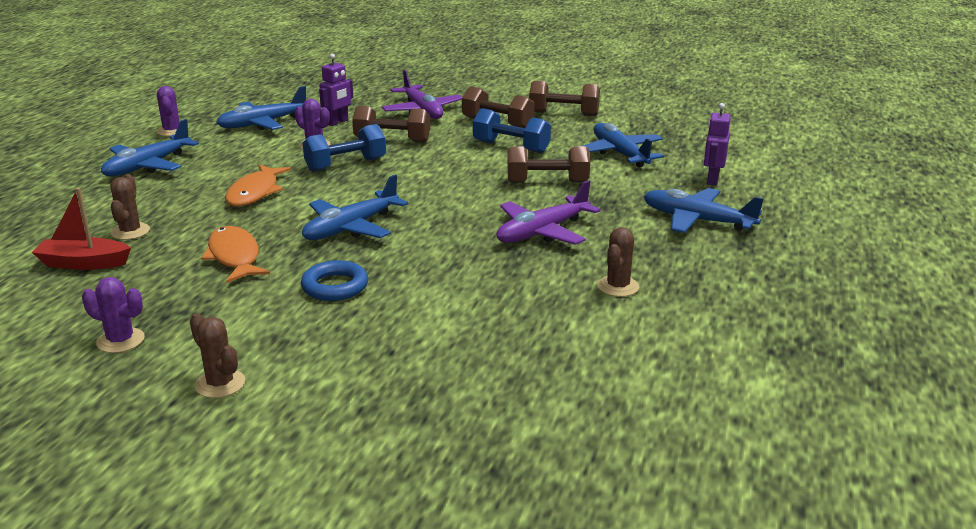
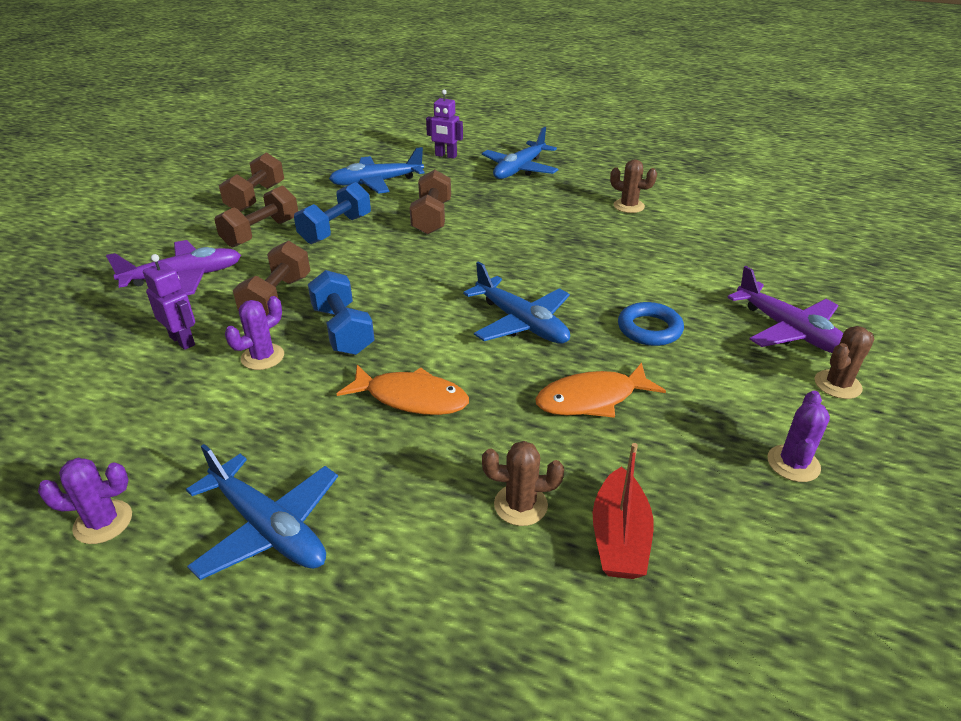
camera: 85 degrees left, 10 degrees up
(263, 123) = (139, 411): blue plane -> none
(543, 232) = (536, 226): purple plane -> purple plane (789, 331)

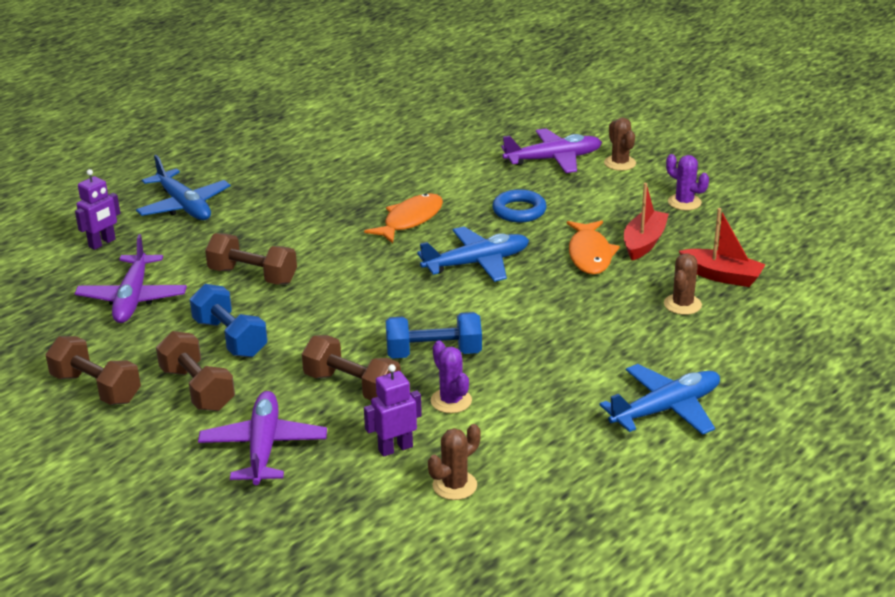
camera: 70 degrees left, 5 degrees down
(103, 522) = (631, 488): purple cactus -> none
(377, 182) = (133, 298): blue plane -> purple plane
(411, 398) = (550, 330): orange fish -> orange fish (410, 220)
(628, 206) = (318, 169): brown cactus -> brown cactus (454, 485)
(653, 441) = (644, 242): none -> red boat

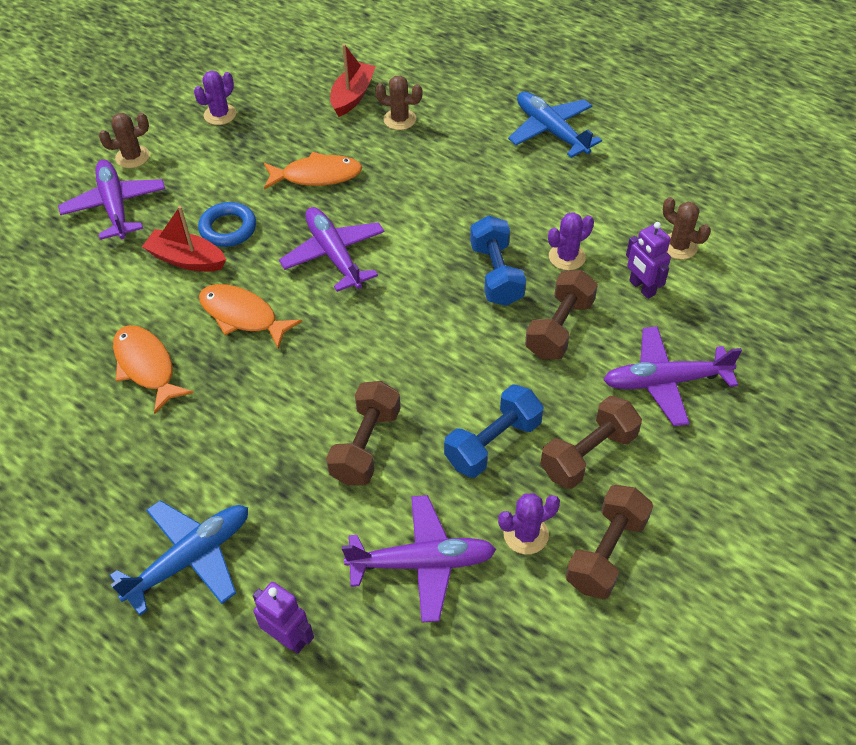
camera: 95 degrees left, 20 degrees up
(133, 348) = (526, 534): none -> purple cactus
(366, 182) = (146, 366): none -> orange fish
(476, 263) = (334, 255): blue plane -> purple plane
(644, 242) = (295, 141): red boat -> red boat (186, 259)

